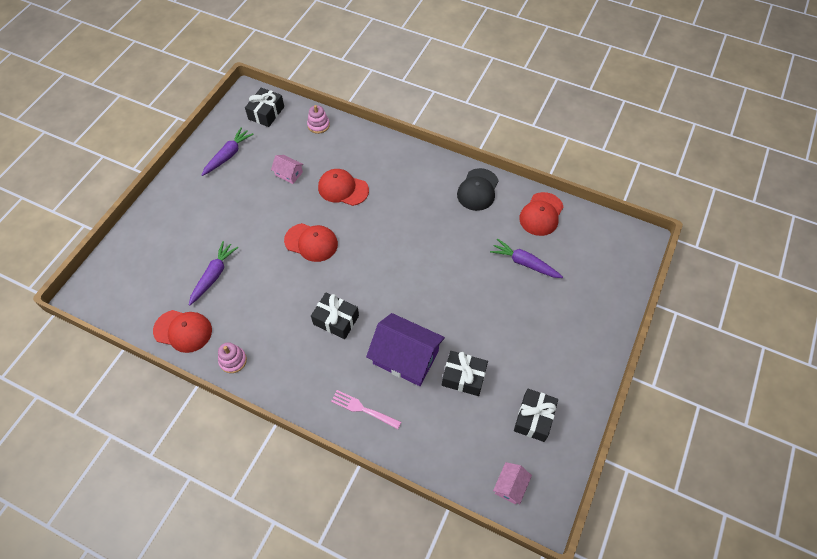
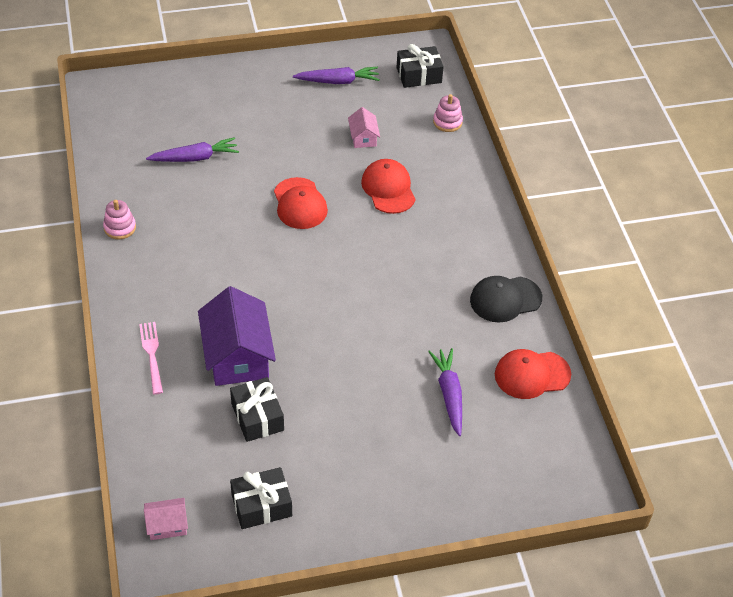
camera: 50 degrees right, 10 degrees down
(183, 331) = (119, 174): red cap -> none
(336, 320) = (230, 276): black gift -> none

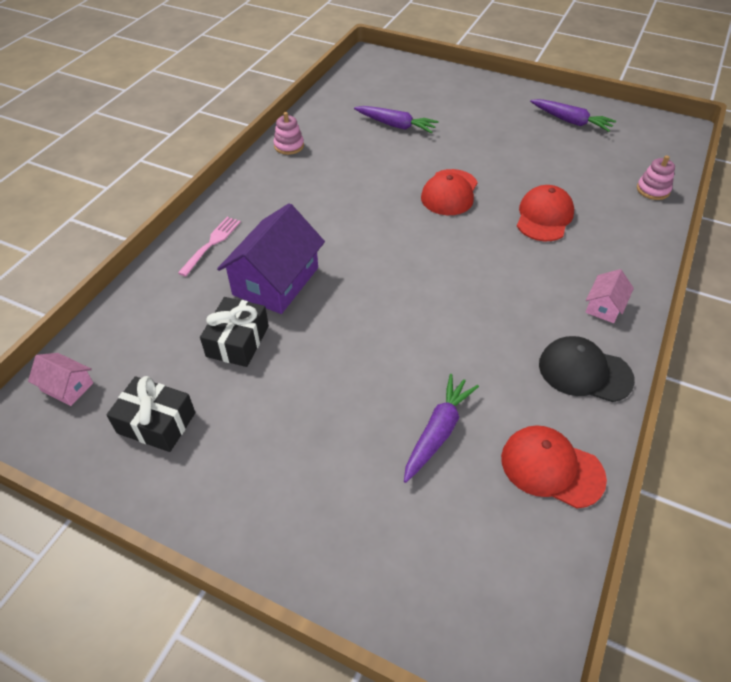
camera: 40 degrees right, 0 degrees up
(363, 137) = (556, 169): pink house -> pink house (604, 306)
(419, 75) = (654, 144): black gift -> none

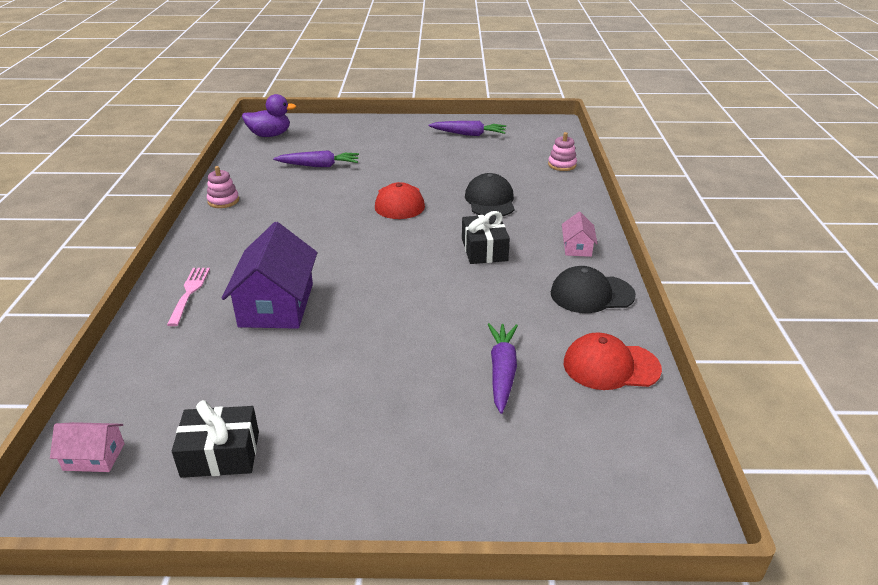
camera: 25 degrees left, 15 degrees down
(237, 341) = (267, 361): black gift -> black gift (484, 250)
(369, 75) = (270, 135): none -> purple duck
(544, 217) = (490, 200): red cap -> black cap

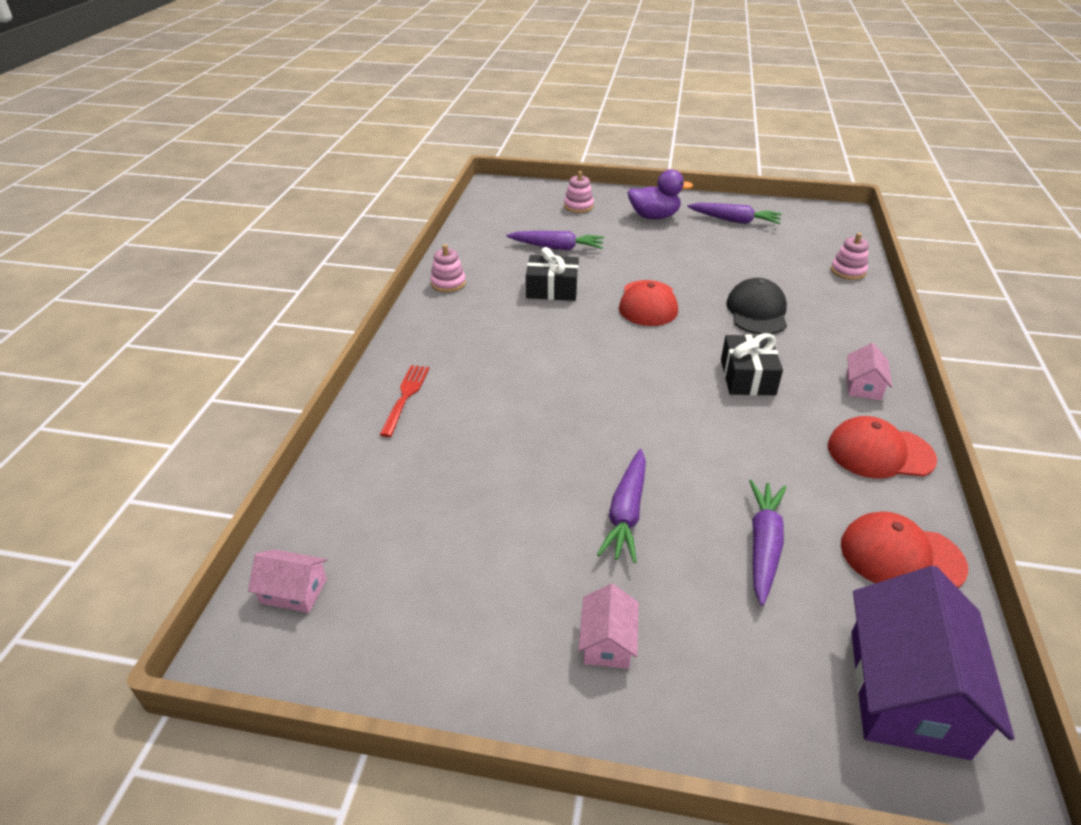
camera: 10 degrees right, 5 degrees up
(189, 293) = (405, 397): pink fork -> red fork
(220, 454) = (430, 608): black gift -> black gift (552, 289)
(270, 135) = (503, 204): purple duck -> purple duck (654, 217)
(276, 305) = (501, 423): purple house -> purple house (907, 692)
(336, 133) = (578, 206): none -> pink stacking toy
(376, 458) = (607, 641): none -> pink house
(388, 361) = (626, 513): none -> purple carrot
(591, 294) = (879, 452): black cap -> red cap

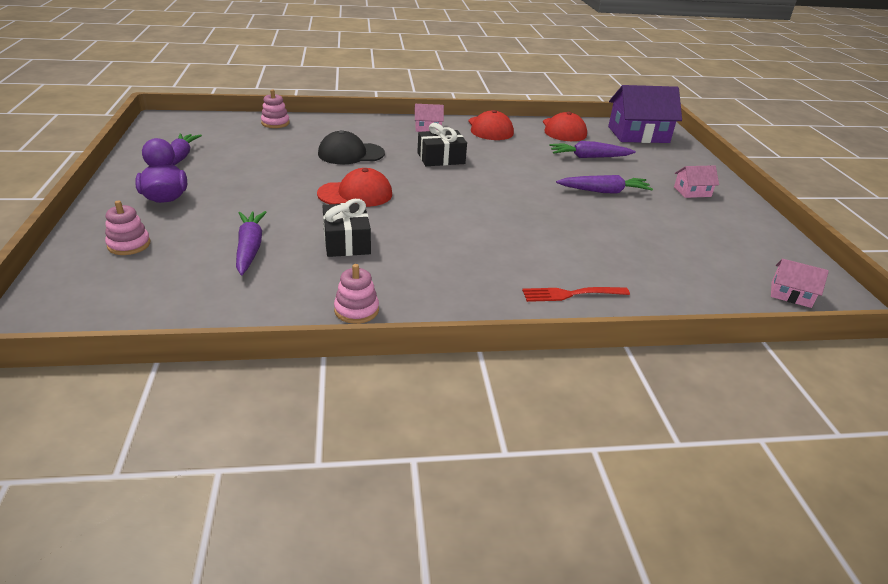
camera: 110 degrees left, 5 degrees down
(294, 591) = (791, 294): pink house -> pink house turned 60 degrees counterclockwise

